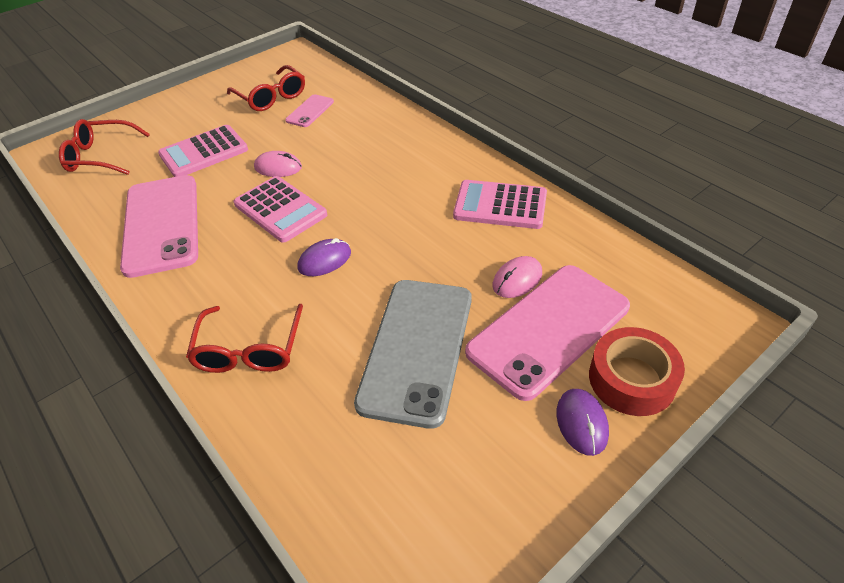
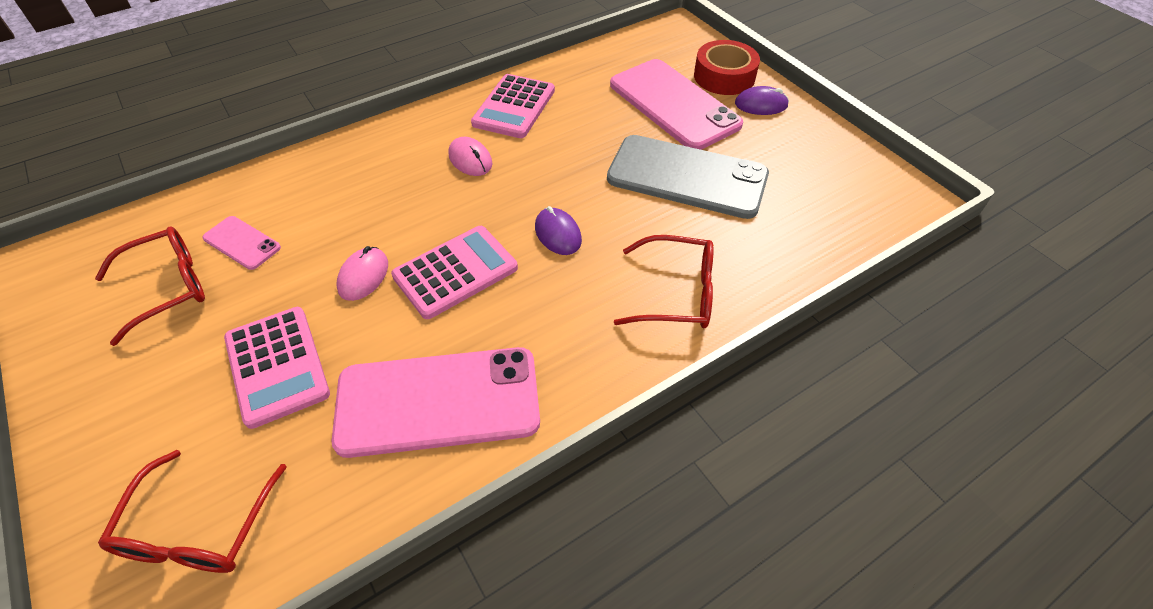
camera: 85 degrees left, 5 degrees up
(517, 279) = (615, 112): pink mouse -> pink mouse (470, 159)

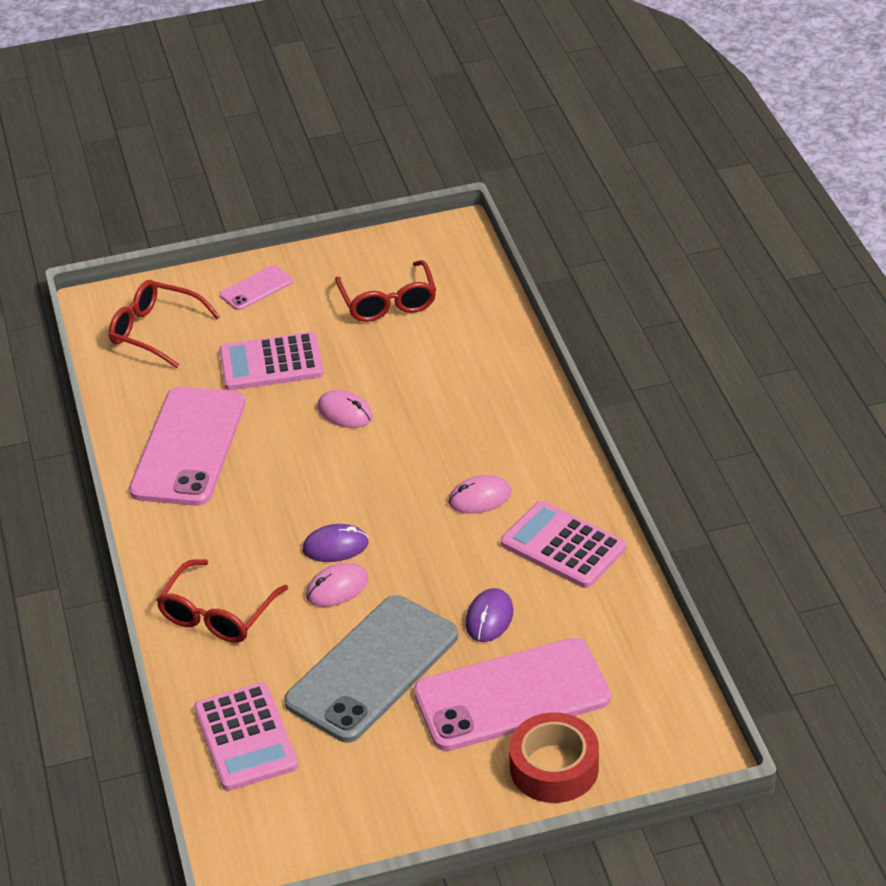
camera: 110 degrees right, 10 degrees down
(242, 243) = (424, 340): pink phone -> pink phone (256, 288)
(455, 272) = (320, 470): pink calculator -> pink calculator (245, 738)
(608, 220) = (337, 588): none -> pink mouse
(761, 104) = (477, 785): purple mouse -> purple mouse (489, 618)

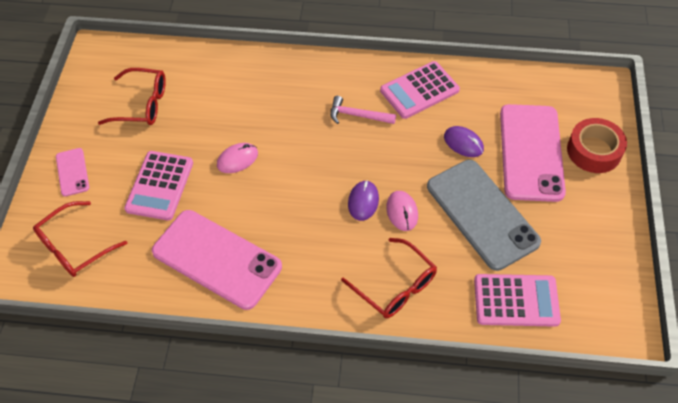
camera: 70 degrees left, 15 degrees up
(479, 498) = (358, 115): pink mouse -> pink hammer

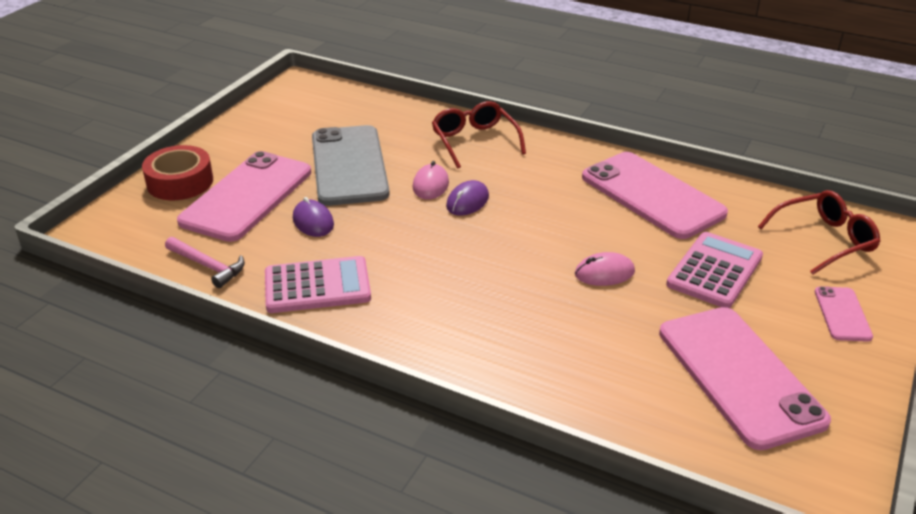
camera: 160 degrees left, 20 degrees down
(142, 104) = (739, 375): red glasses -> pink phone
(358, 115) = (420, 279): pink hammer -> pink hammer (208, 266)
(516, 301) = (372, 113): pink calculator -> none

